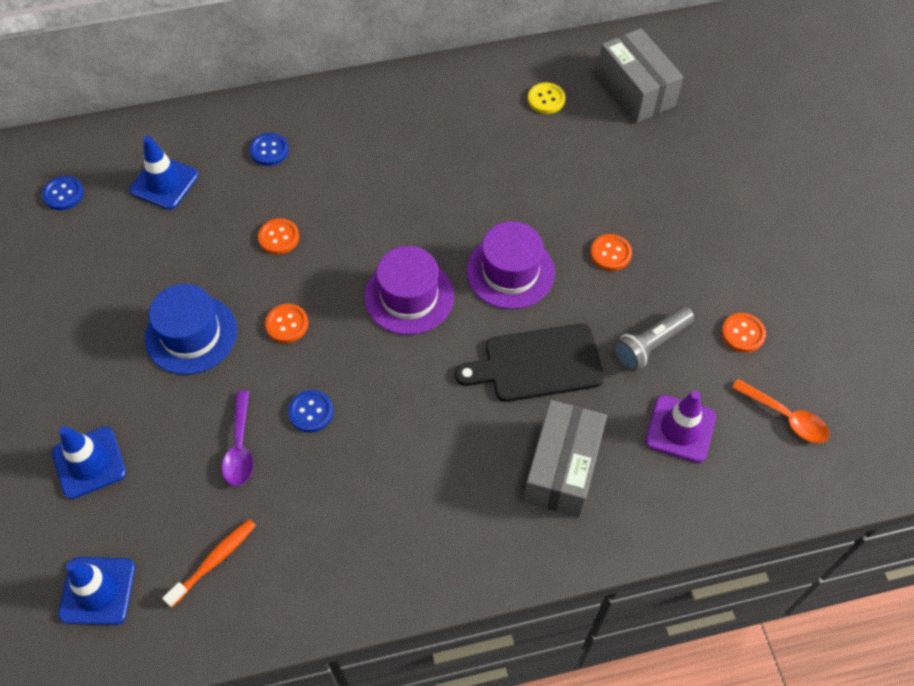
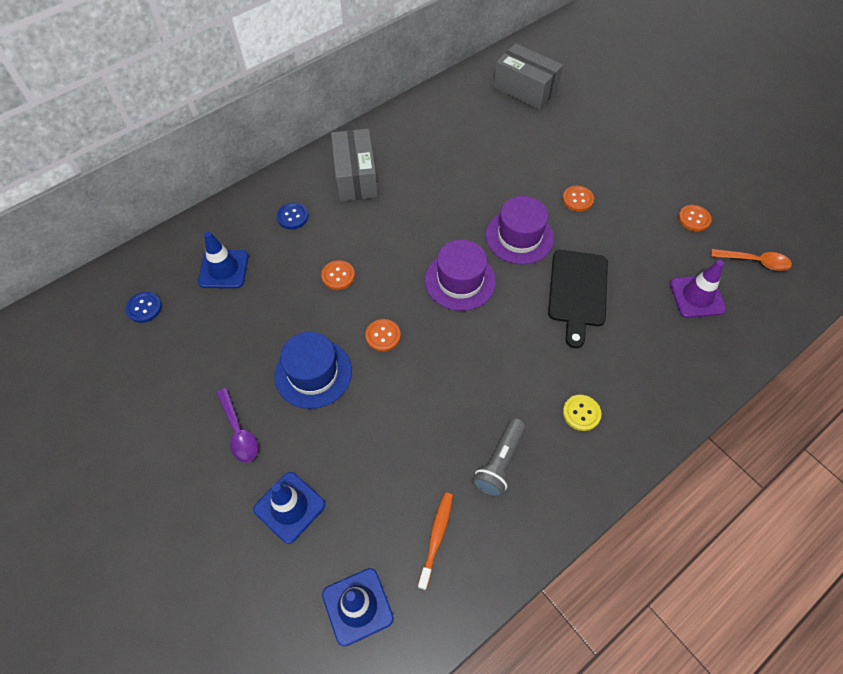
camera: 25 degrees left, 0 degrees up
(240, 447) = (403, 441): purple spoon -> purple spoon (239, 432)
(311, 412) = (440, 392): blue button -> none
(537, 364) = (577, 292): black cutting board -> black cutting board turned 45 degrees counterclockwise
(546, 99) = (470, 114): yellow button -> yellow button (581, 413)
(562, 468) = (640, 356): grey box -> grey box (355, 177)
(650, 345) = (642, 249): grey flashlight -> grey flashlight (499, 463)

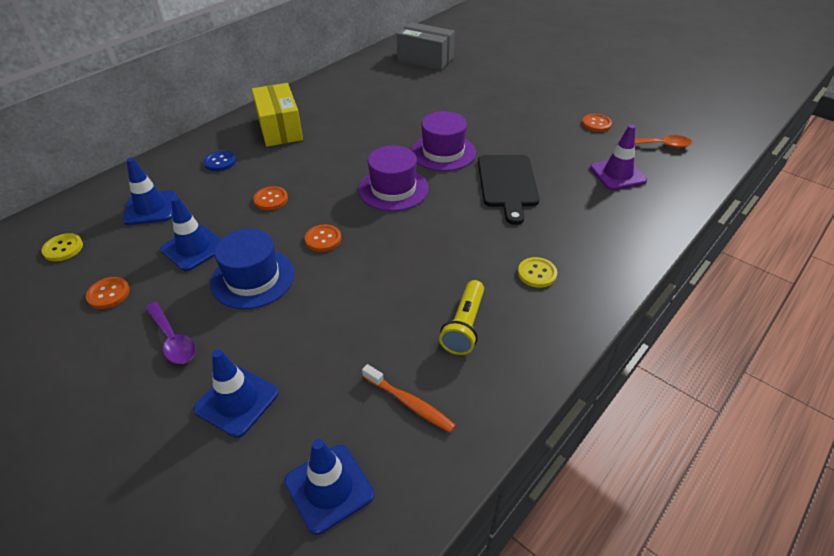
camera: 10 degrees left, 15 degrees down
(144, 308) = (63, 248): blue button -> yellow button
(261, 327) = (193, 248): none -> blue traffic cone
(355, 177) = (280, 128): grey box -> yellow box
(436, 537) = (410, 403): orange toothbrush -> orange toothbrush turned 120 degrees clockwise
(499, 463) = (464, 326): grey flashlight -> yellow flashlight
(577, 199) = (490, 122): orange button -> orange button (108, 294)

